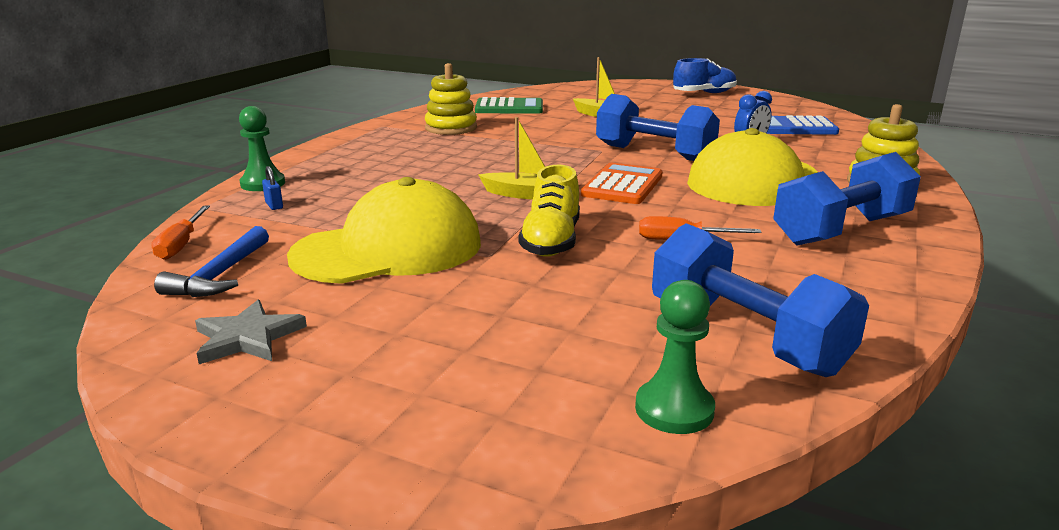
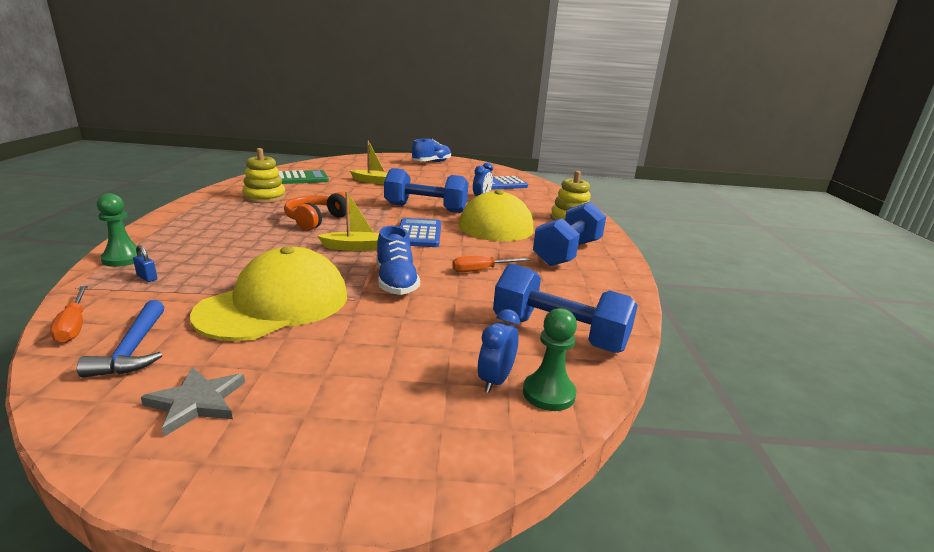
camera: 25 degrees left, 0 degrees up
(497, 158) = (316, 220): none -> orange headphones
(551, 241) = (396, 282): yellow shoe -> blue shoe
(607, 379) = (495, 381): none -> blue clock
(623, 185) = (419, 234): orange calculator -> blue calculator

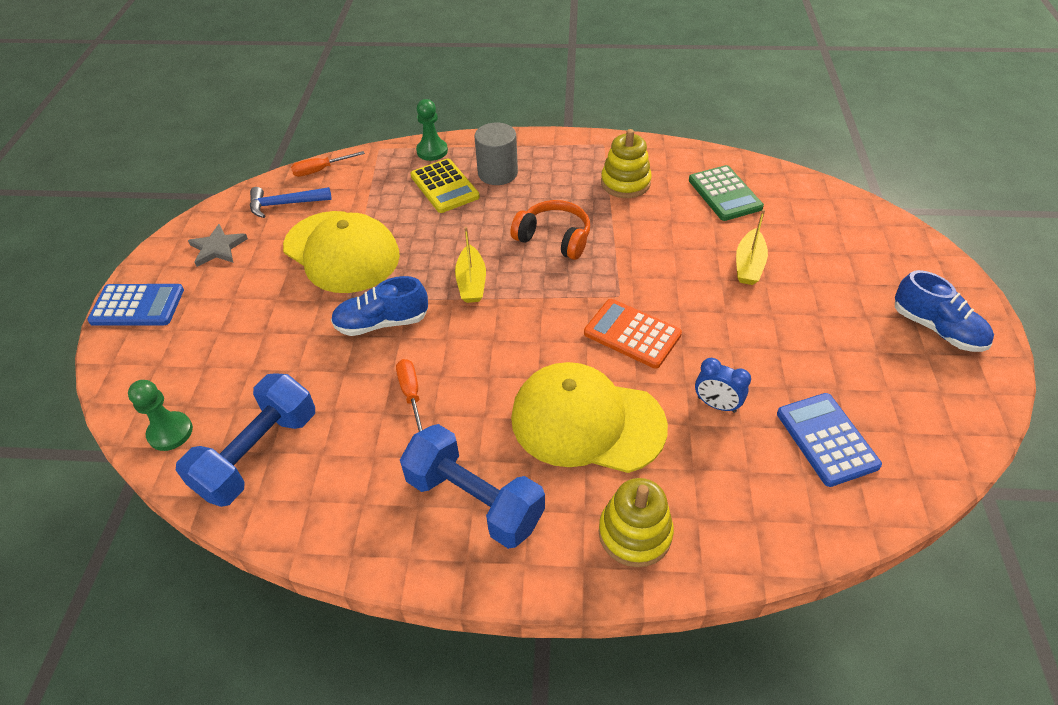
camera: 95 degrees right, 25 degrees up
(147, 278) = (395, 174): blue padlock -> none
(201, 254) = (444, 186): none -> yellow calculator
(204, 233) = (497, 173): none -> grey cylinder
(419, 234) = (524, 333): blue calculator -> blue calculator (137, 306)
(425, 208) = (632, 334): blue dumbbell -> orange calculator
(495, 381) = (197, 397): blue clock -> none

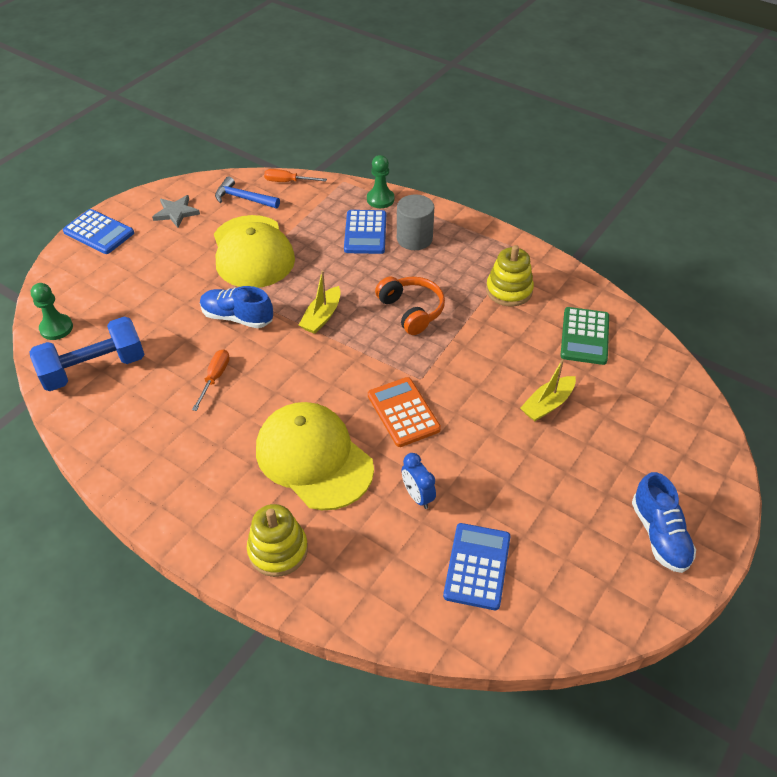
camera: 30 degrees right, 0 degrees up
(444, 186) = (365, 233): yellow calculator -> blue calculator
(474, 500) = (195, 470): blue dumbbell -> none

